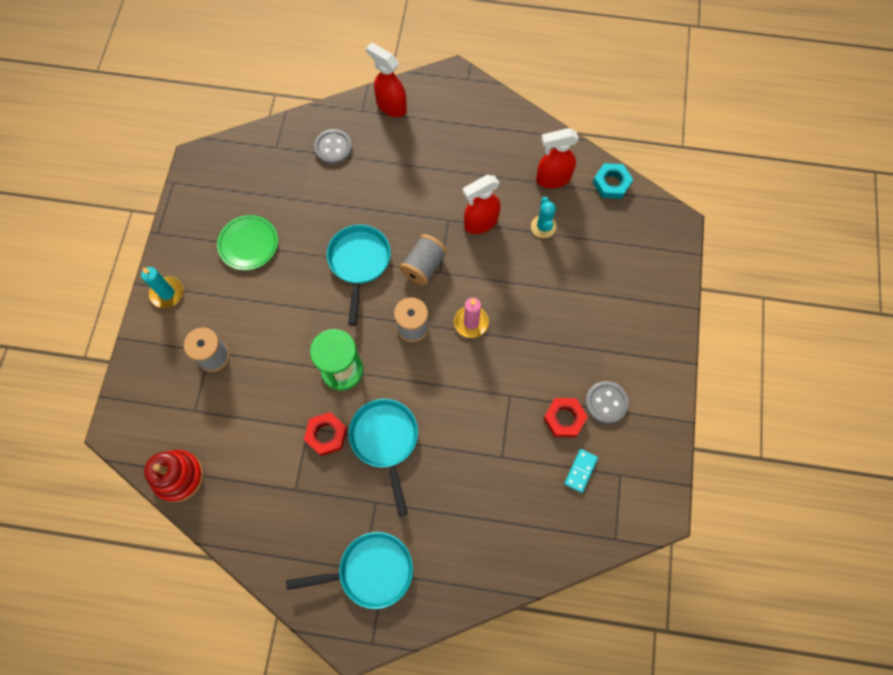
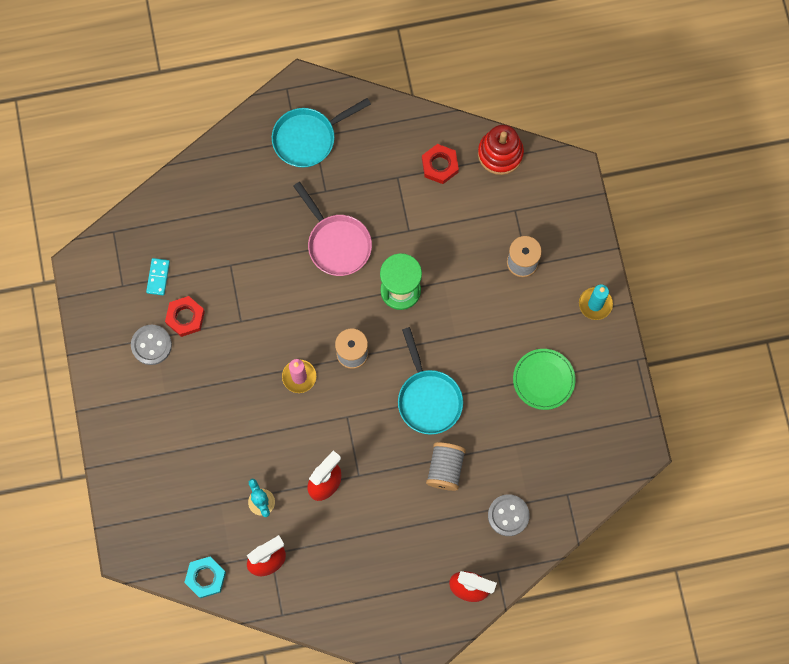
camera: 160 degrees right, 5 degrees up
(326, 435) = (390, 230): red nut -> red nut (440, 165)
(385, 440) = (337, 243): turquoise pan -> pink pan
(424, 266) = (364, 417): grey spool -> grey spool (445, 469)

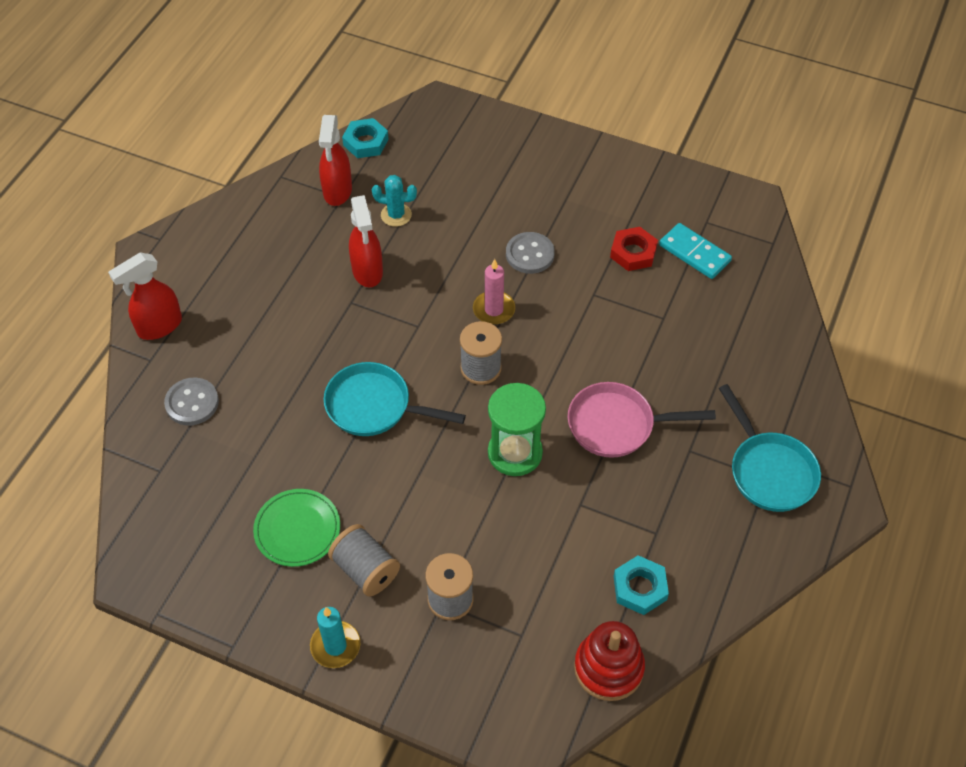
camera: 125 degrees right, 20 degrees down
(151, 345) = (624, 213): grey button -> grey button (530, 254)
(158, 277) = (694, 253): turquoise domino -> turquoise domino, size x1.51
(308, 138) = (769, 471): turquoise pan -> turquoise pan turned 150 degrees clockwise
(440, 165) = (640, 588): red nut -> turquoise nut
(445, 469) = (289, 377): grey spool -> grey spool (365, 570)

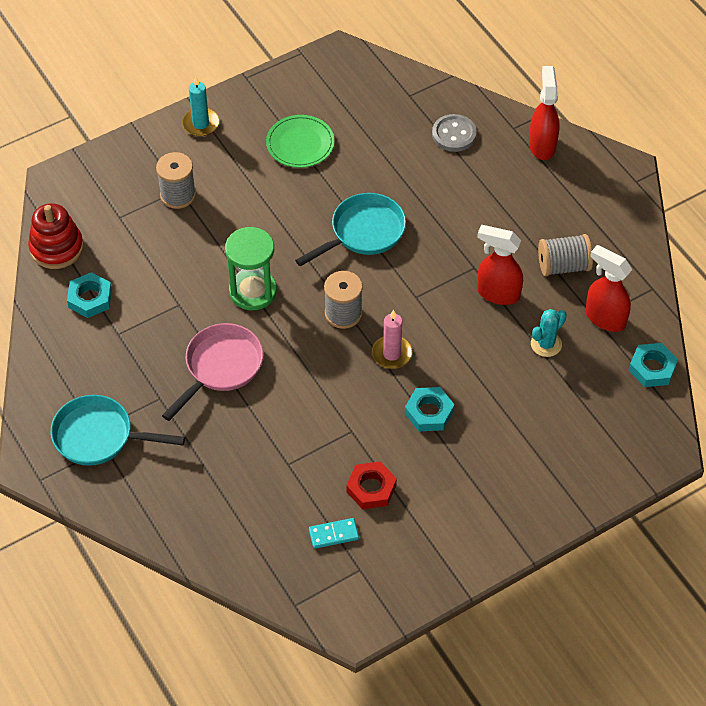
camera: 125 degrees right, 0 degrees up
(365, 570) = (238, 163): grey spool -> grey spool (563, 266)
(530, 254) = (429, 412): grey button -> turquoise nut
(694, 253) = (333, 534): turquoise domino -> turquoise domino, size x0.66

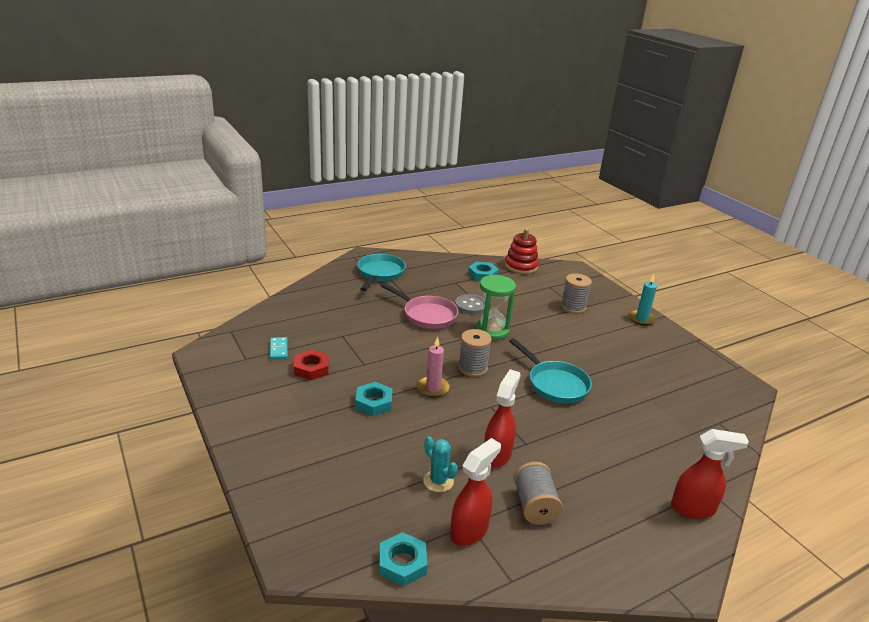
camera: 90 degrees right, 25 degrees down
(300, 144) = (638, 360): green plate -> none
(454, 134) = (682, 446): grey button -> grey button (471, 305)

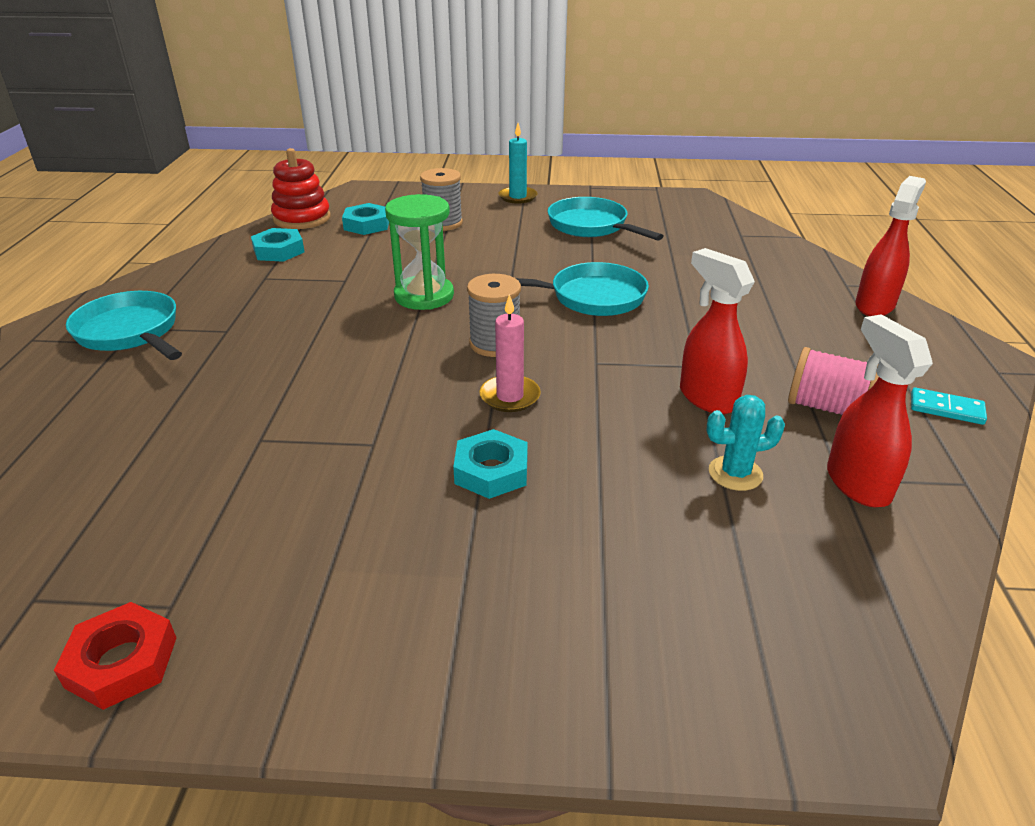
camera: 55 degrees left, 5 degrees up
(278, 350) = (201, 541): turquoise domino -> turquoise domino (946, 409)
(311, 368) = (317, 514): red nut -> red nut (122, 662)
(402, 563) = (908, 581): turquoise nut -> turquoise nut (367, 225)
(427, 315) = (315, 332): pink pan -> none
(471, 305) = (341, 288): grey button -> none
(534, 506) = (827, 407): grey spool -> pink spool
(642, 358) = (591, 226): none -> turquoise pan

